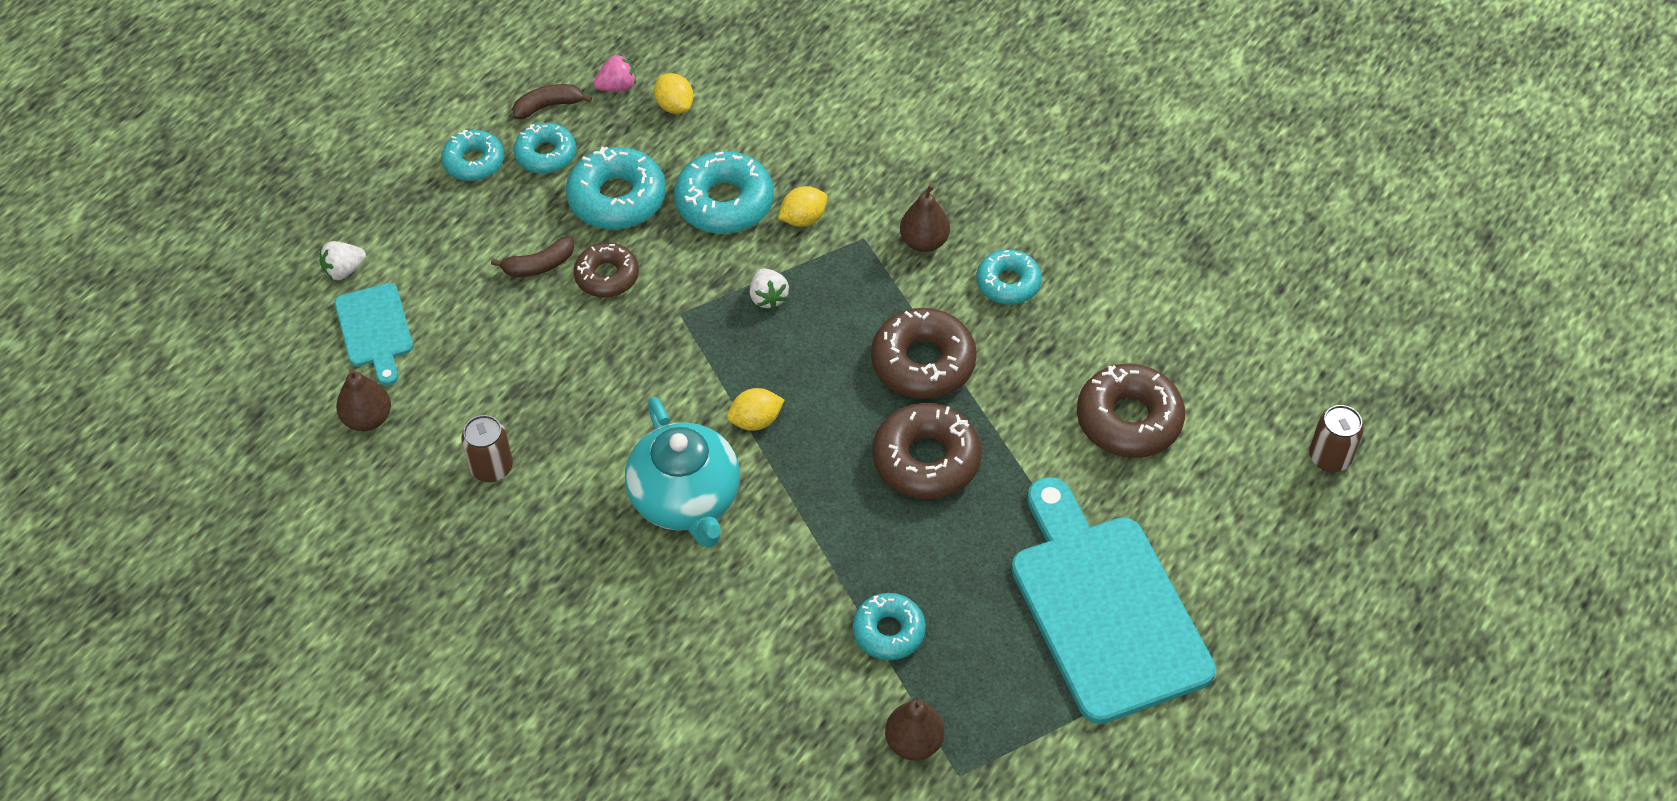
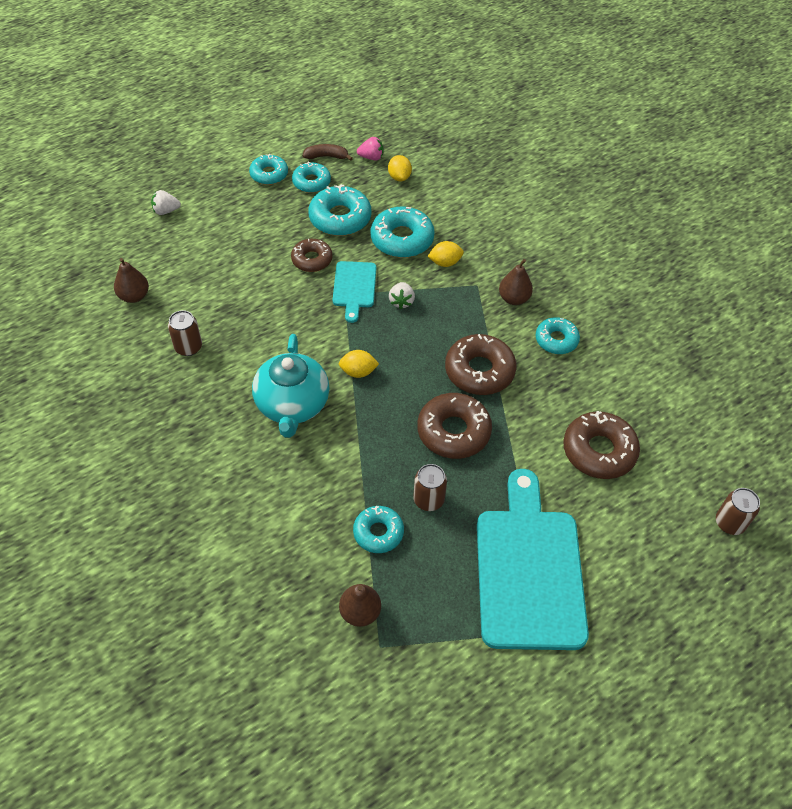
camera: 20 degrees right, 0 degrees up
(375, 329) = (165, 248): turquoise cutting board -> turquoise cutting board (354, 287)
(539, 265) = (276, 241): brown banana -> none
(935, 564) = (428, 499): none -> brown can

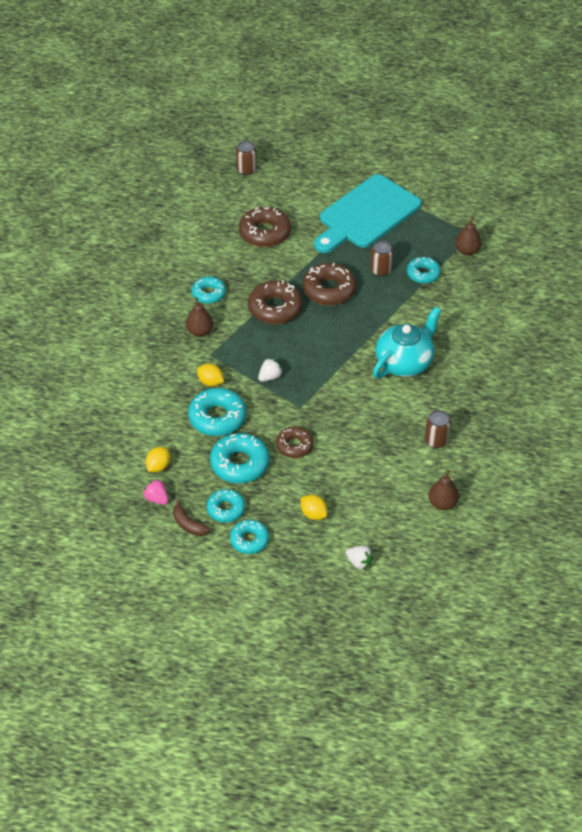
camera: 135 degrees left, 5 degrees down
(354, 287) = (288, 406): turquoise cutting board -> none
(358, 372) = (346, 354): yellow lemon -> yellow lemon (313, 514)

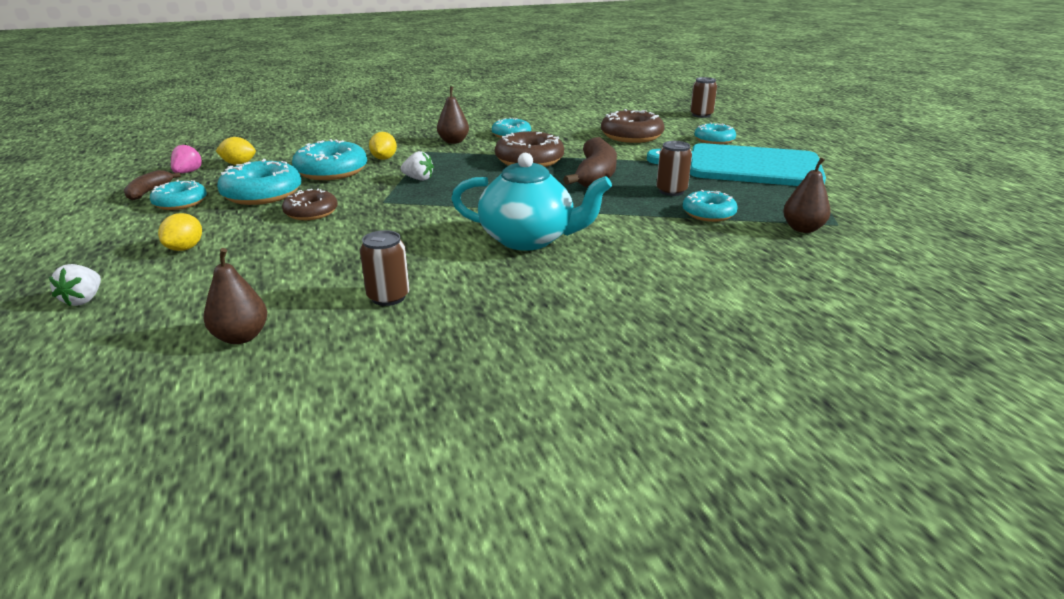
camera: 60 degrees right, 20 degrees down
(249, 540) = (126, 224): turquoise donut -> turquoise donut (714, 140)
(329, 290) = (595, 175): brown donut -> brown banana

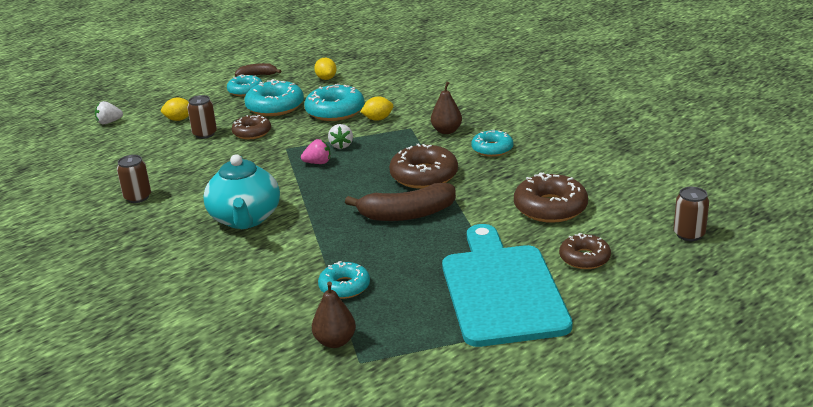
camera: 70 degrees right, 0 degrees up
(188, 172) = (298, 71): pink strawberry -> pink strawberry (318, 163)
(241, 337) = (81, 174): brown pear -> none
(671, 191) = (391, 259): brown can -> brown can (205, 134)
(714, 140) = (584, 258): turquoise donut -> brown donut

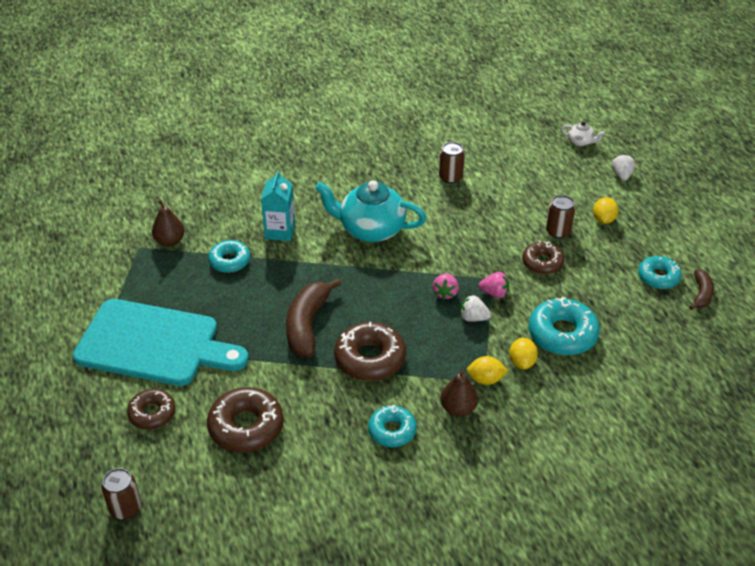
camera: 110 degrees right, 15 degrees up
(57, 147) = (581, 142): none -> white teapot
(275, 107) = (600, 291): turquoise donut -> none
(276, 270) = (280, 231): none -> turquoise carton
(304, 143) = (494, 293): none -> pink strawberry
(326, 78) = (664, 349): yellow lemon -> yellow lemon (485, 379)

